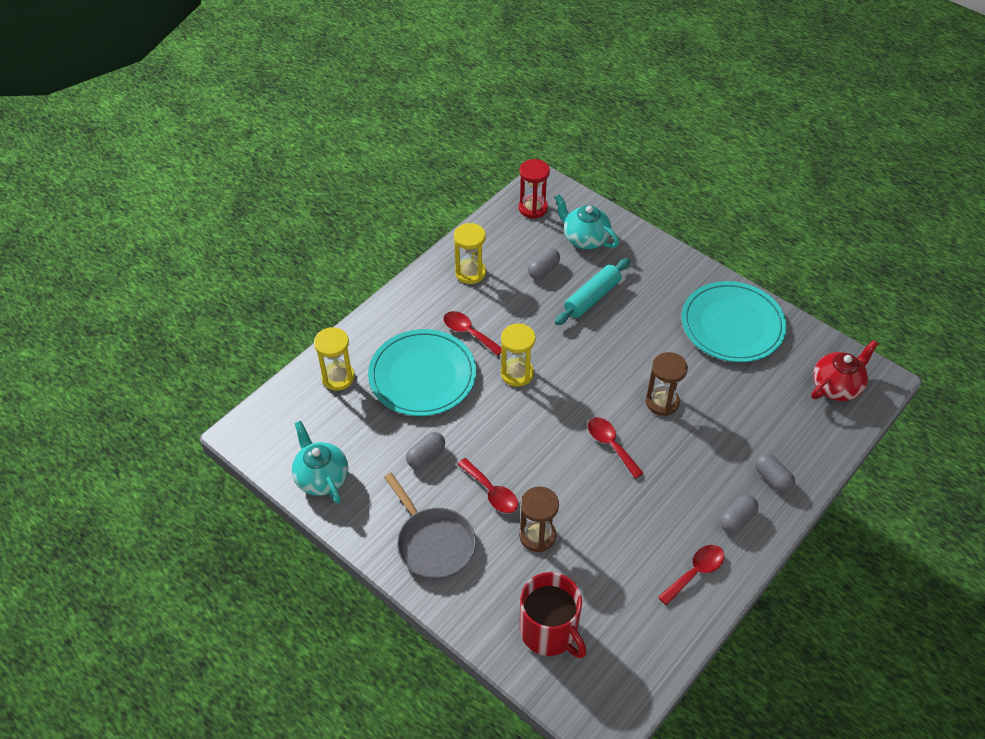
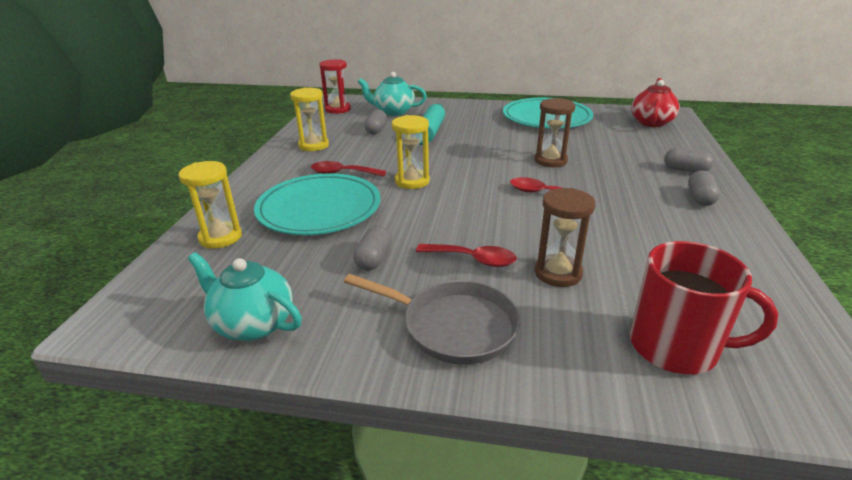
camera: 30 degrees left, 20 degrees down
(695, 572) = (725, 240): red spoon -> none

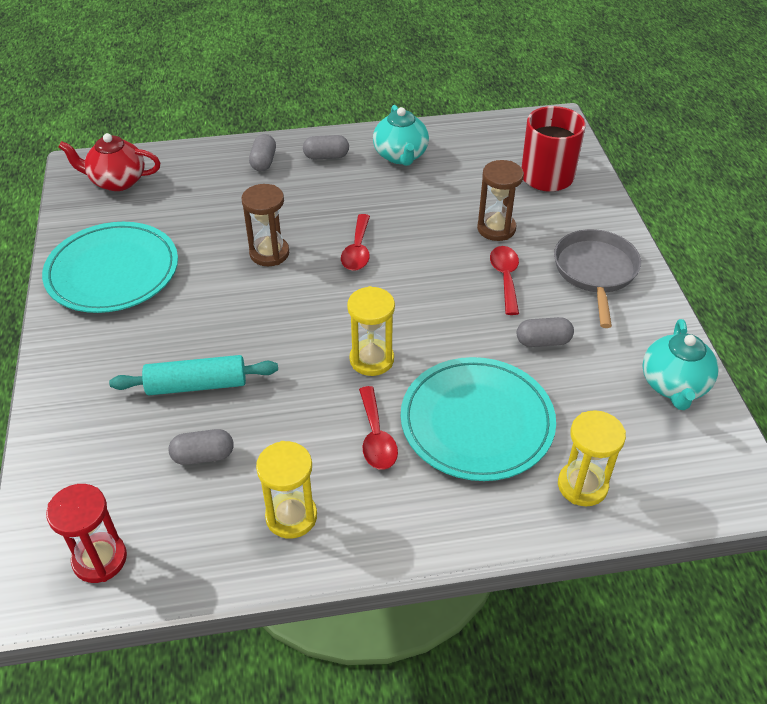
camera: 110 degrees left, 15 degrees up
(393, 111) = (104, 462): turquoise teapot -> turquoise teapot (401, 156)

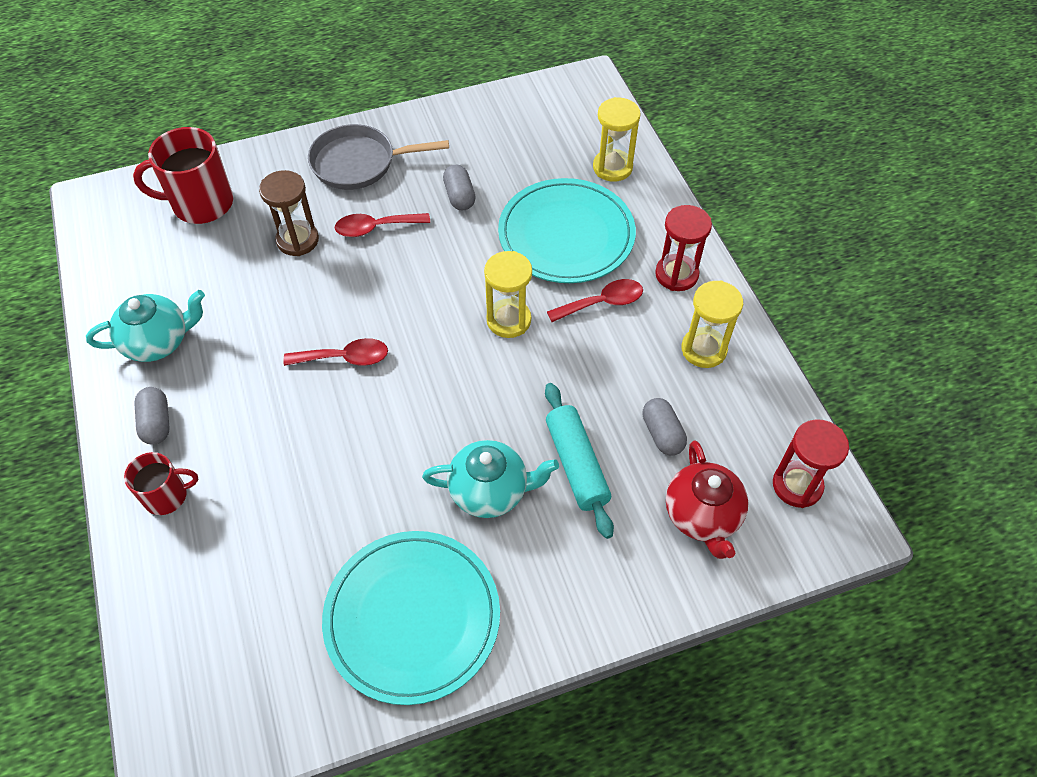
camera: 100 degrees left, 10 degrees up
(117, 181) = (213, 685): red teapot -> red teapot (702, 516)
(263, 162) = (167, 496): grey capsule -> red mug
(269, 253) = (358, 445): brown hourglass -> none
(401, 515) = (676, 274): none -> red hourglass
(674, 386) = (495, 115): turquoise teapot -> turquoise teapot (490, 491)

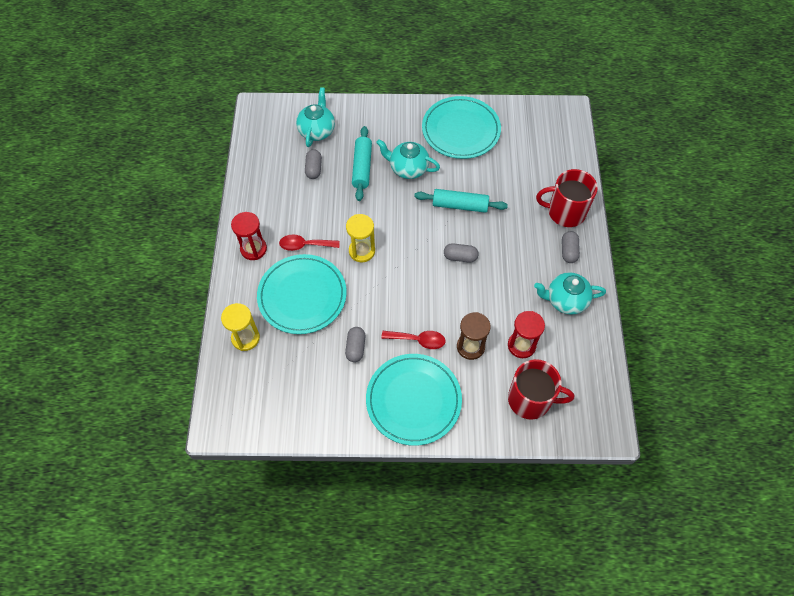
camera: 160 degrees left, 5 degrees up
(167, 496) = (565, 212): red mug -> red mug, size x1.70
(345, 358) = (460, 257): red spoon -> grey capsule
(359, 163) = (413, 400): grey pan -> turquoise plate
(369, 447) = (460, 205): none -> turquoise rolling pin
(702, 516) = (317, 130): red teapot -> turquoise teapot
(704, 349) = (267, 202): yellow hourglass -> none
(797, 485) = (267, 130): red hourglass -> red hourglass (521, 345)

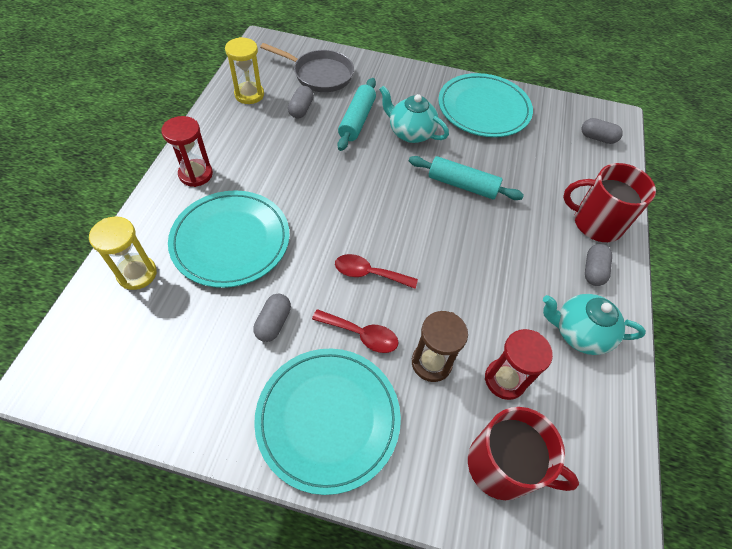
camera: 10 degrees right, 5 degrees down
(305, 245) = (258, 184): red spoon -> red spoon (369, 273)
(317, 130) = (319, 74): turquoise teapot -> grey pan
(362, 251) = (325, 207): yellow hourglass -> yellow hourglass (249, 94)
(460, 257) = (447, 243): grey capsule -> grey capsule (597, 138)

